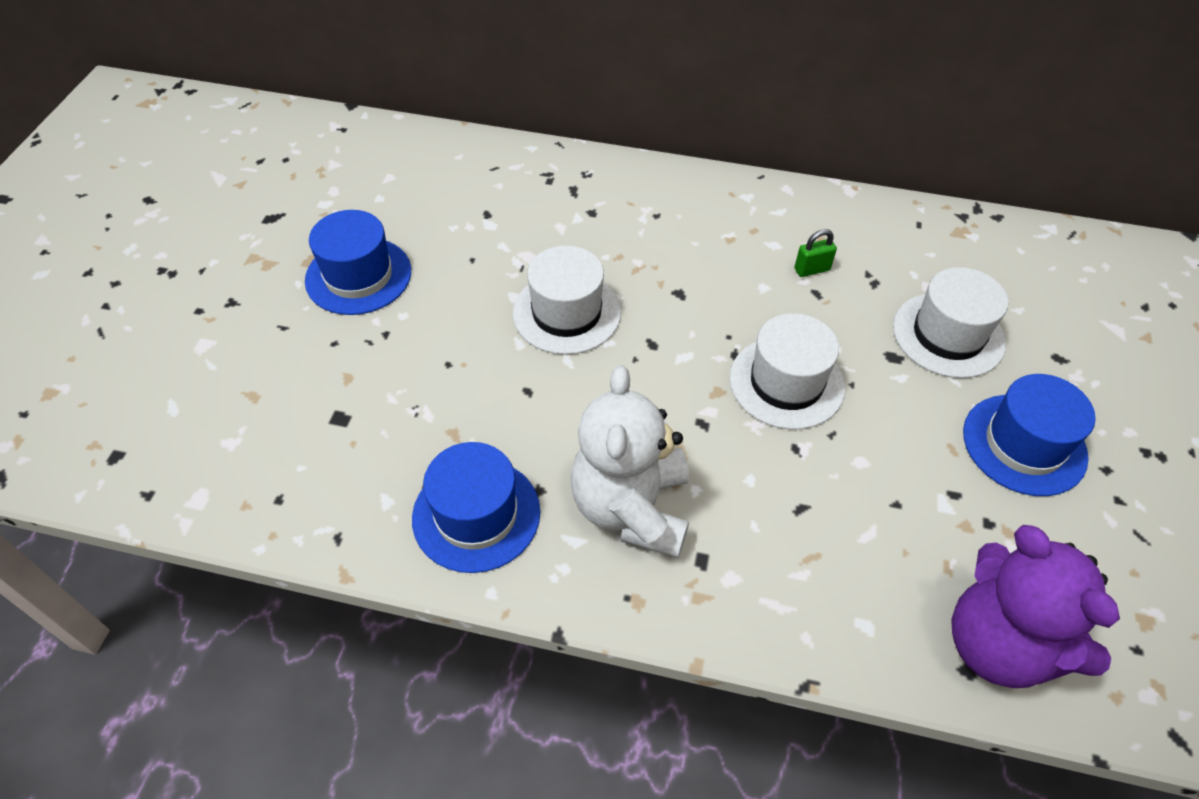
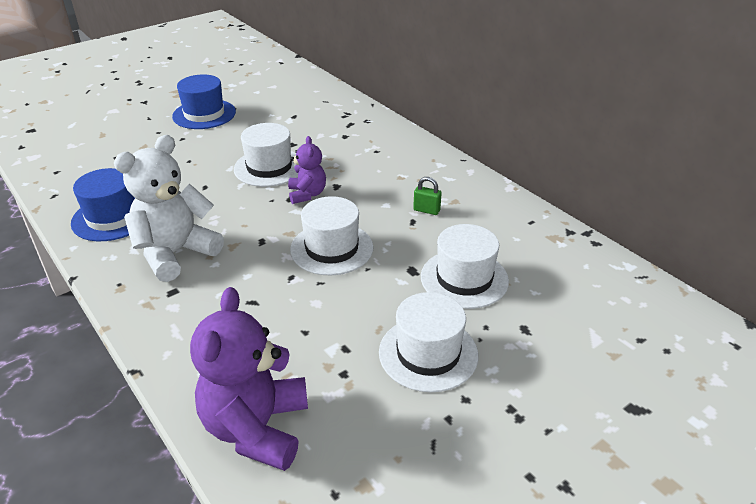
camera: 40 degrees right, 15 degrees down
(664, 325) = (307, 194): none -> purple teddy bear
(1024, 444) = (428, 353): blue hat -> white hat

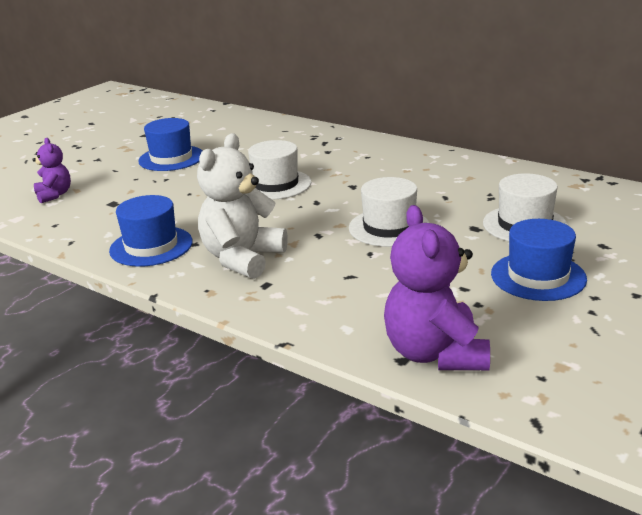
camera: 15 degrees left, 10 degrees down
(307, 194) = (330, 196): purple teddy bear -> purple teddy bear (54, 195)
(426, 210) = (451, 188): green padlock -> none
(428, 353) = (538, 276): white hat -> blue hat

